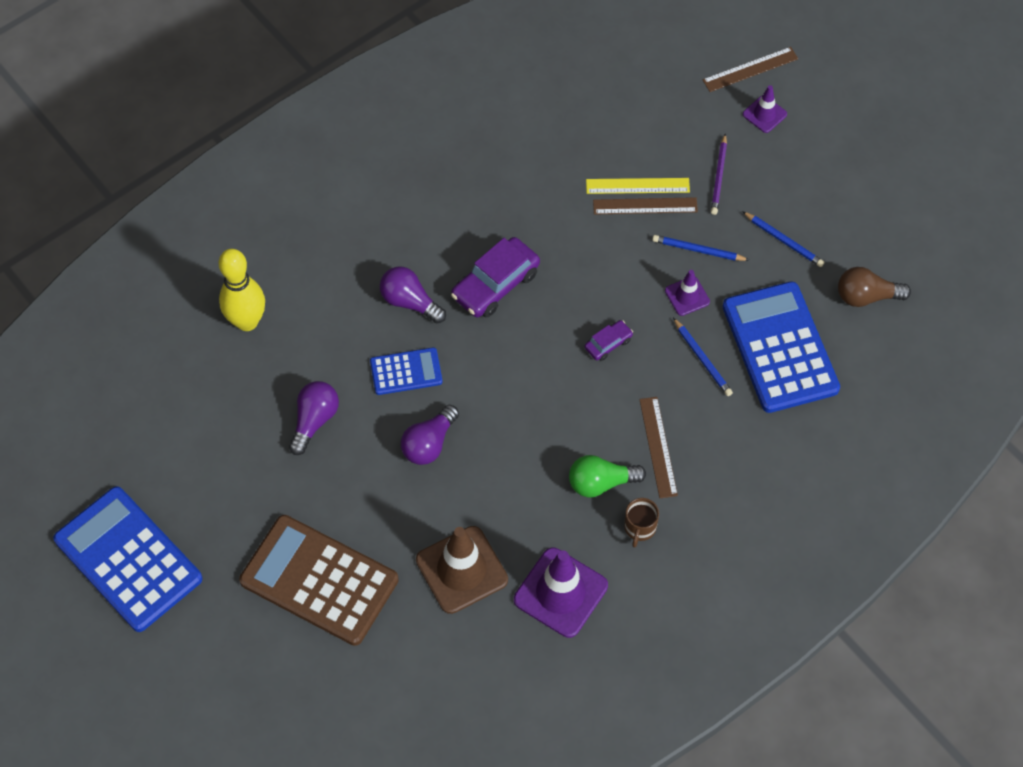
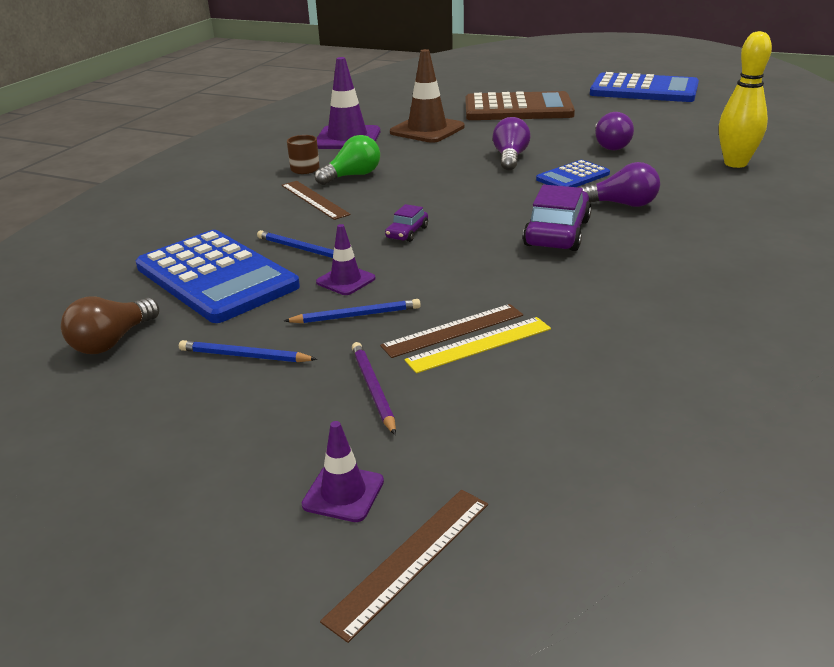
camera: 155 degrees right, 30 degrees down
(866, 296) = (112, 341): brown light bulb -> brown light bulb turned 150 degrees clockwise

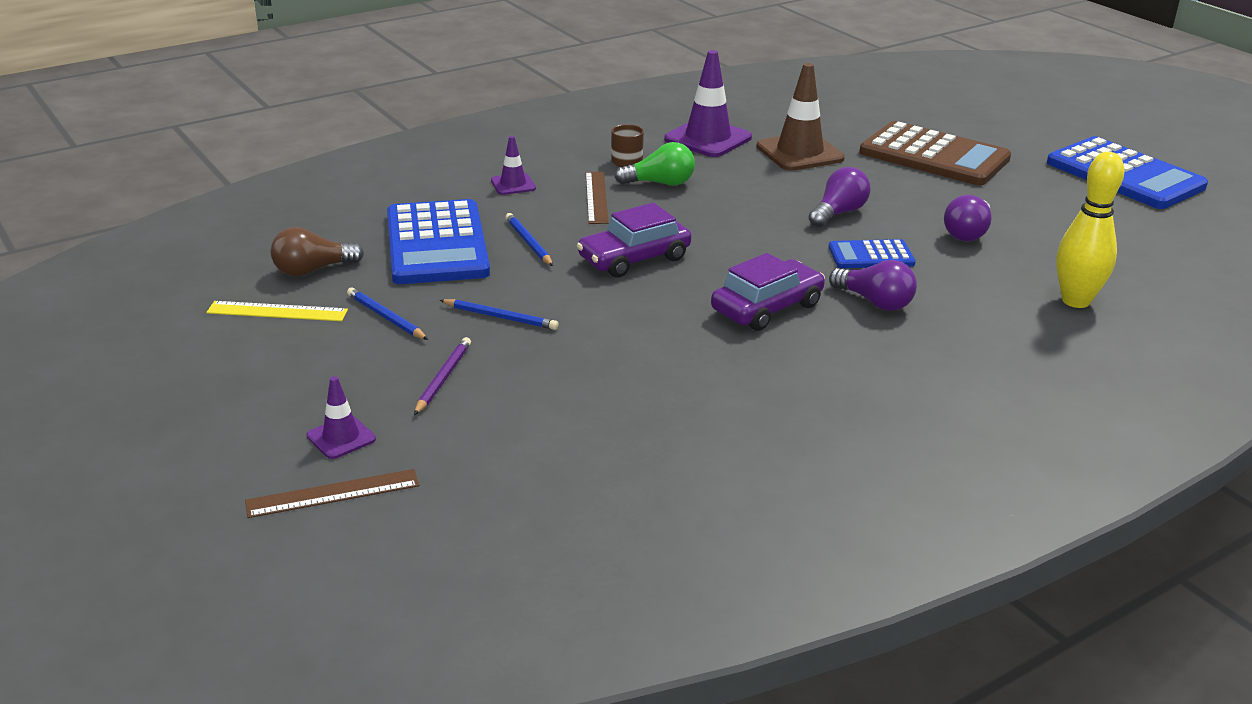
camera: 30 degrees right, 0 degrees up
(345, 280) = (529, 284): purple traffic cone -> purple traffic cone (513, 184)
(407, 232) = (634, 259): purple car -> purple car, size x1.93
(453, 330) = (557, 358): brown ruler -> none
(479, 344) = (562, 377): yellow ruler -> yellow ruler (277, 311)

